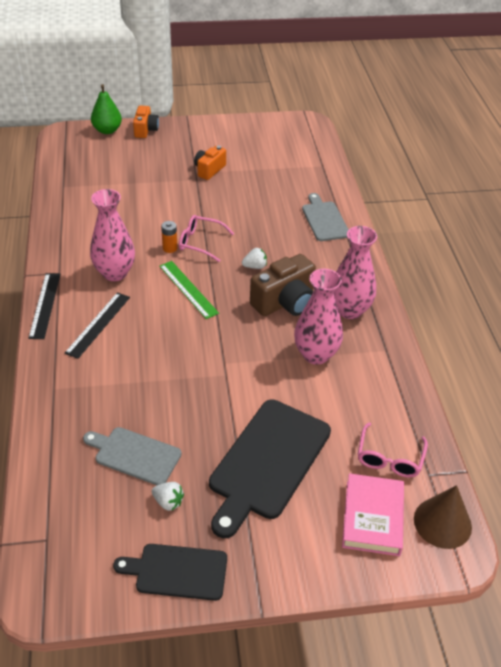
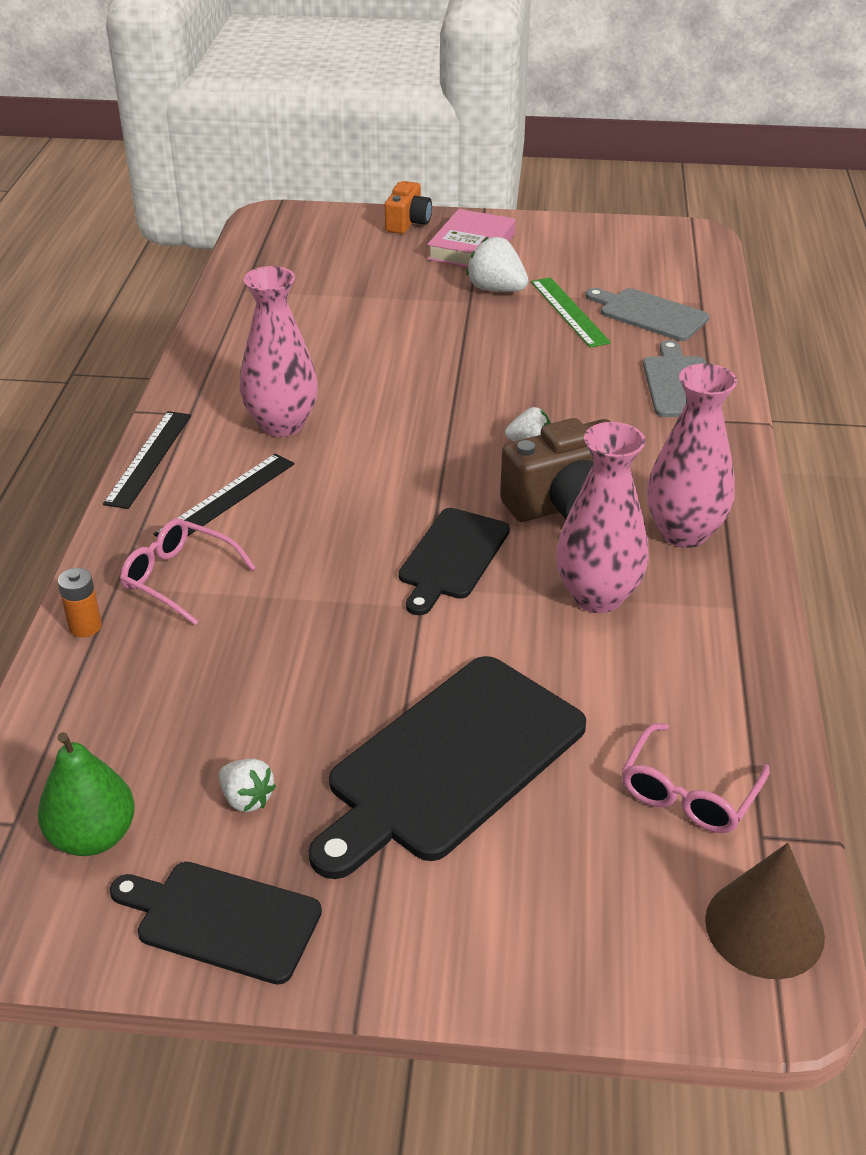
camera: 15 degrees right, 5 degrees down
(107, 130) = (344, 218): green pear -> green pear (93, 836)
(135, 455) = (215, 711): grey cutting board -> grey cutting board (649, 314)
(170, 248) = (389, 398): orange battery -> orange battery (85, 626)
(188, 289) = (399, 463): green ruler -> green ruler (569, 311)
(200, 242) = (444, 395): pink glasses -> pink glasses (179, 578)
(209, 170) = (496, 289): orange camera -> white strawberry
(233, 343) = (452, 557): none -> black cutting board
(372, 517) = (624, 893): pink book -> pink book (472, 247)

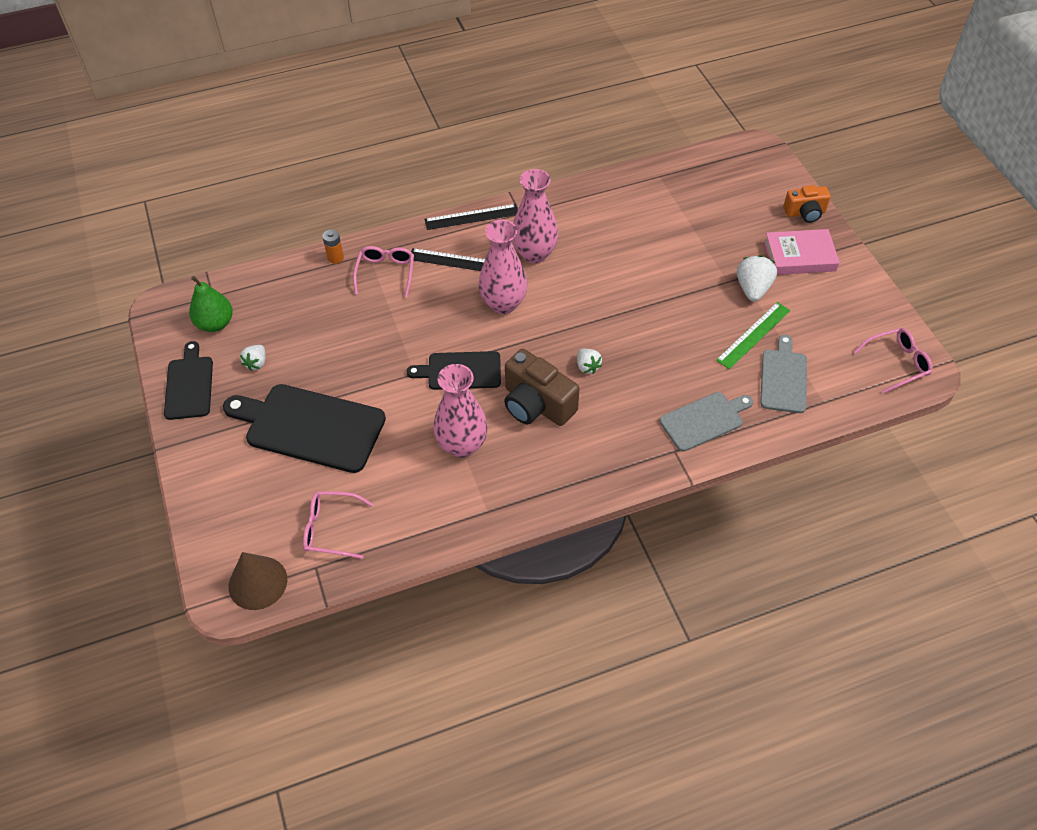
camera: 65 degrees right, 15 degrees up
(675, 245) = (897, 363): none -> pink glasses
(684, 532) = (543, 468): pink vase -> pink vase (503, 303)

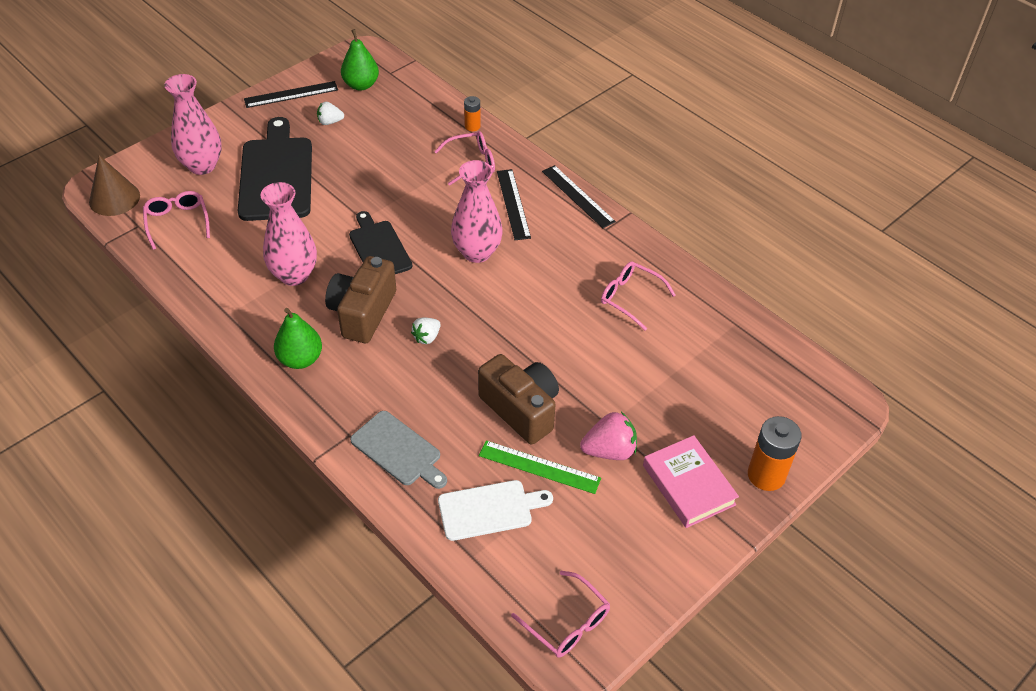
camera: 65 degrees right, 5 degrees down
(189, 385) = (291, 94): black cutting board -> black ruler
(534, 253) = (555, 255): pink vase -> pink vase (202, 166)
(572, 465) = (300, 359): none -> green pear
(605, 224) = (630, 298): none -> pink glasses
(692, 328) = (521, 409): none -> brown camera
(753, 289) = (609, 450): white strawberry -> pink strawberry
(783, 378) = (489, 509): grey cutting board -> white cutting board
(805, 213) = (766, 475): orange camera -> orange battery

